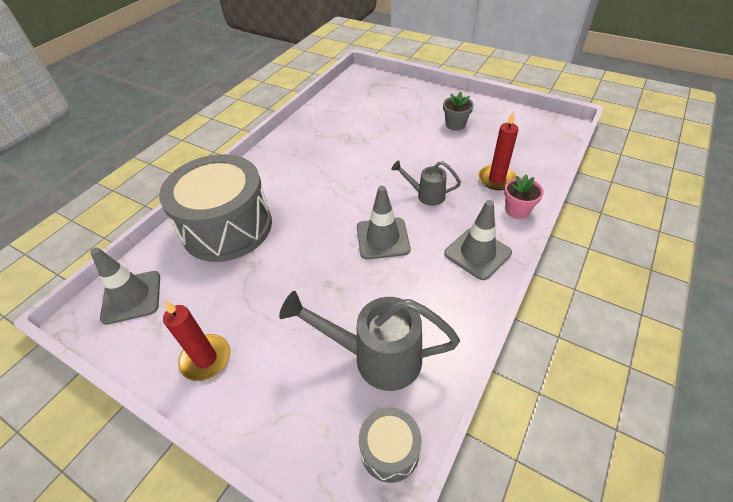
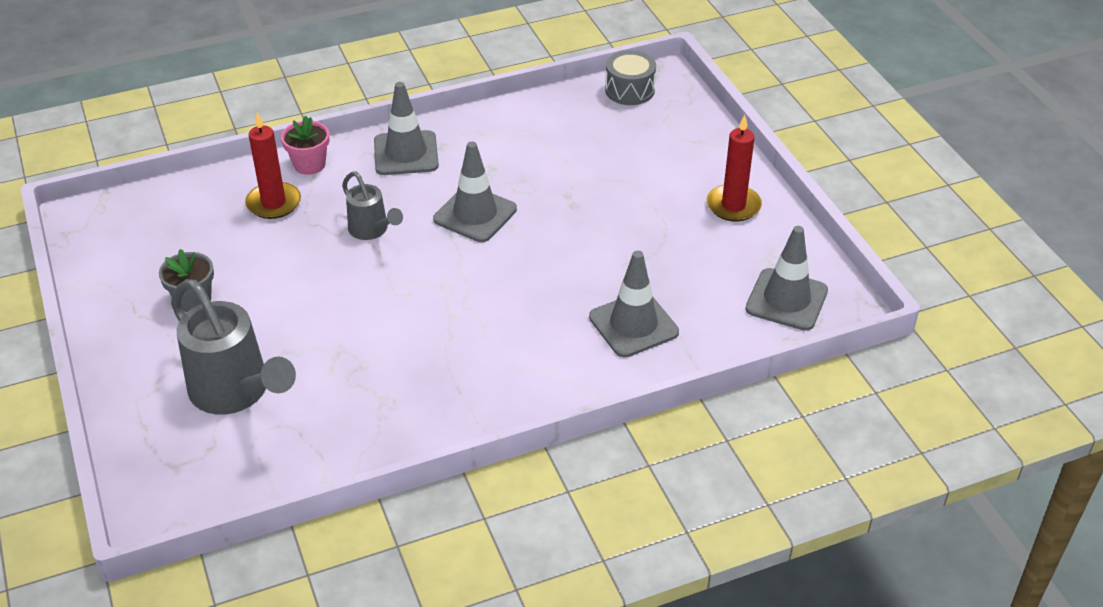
camera: 145 degrees left, 5 degrees down
(227, 227) = (633, 325): grey drum -> grey traffic cone
(375, 357) = (587, 135): grey watering can -> grey watering can (237, 393)

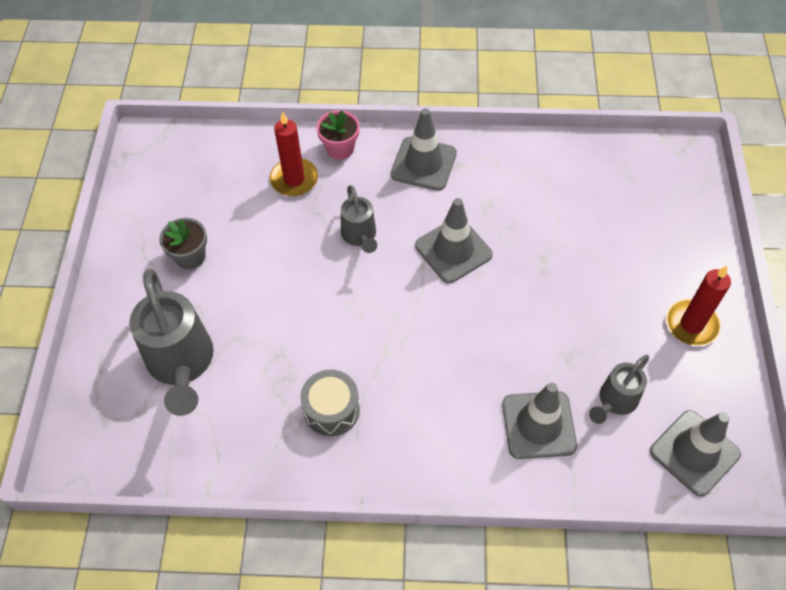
camera: 25 degrees right, 15 degrees up
(629, 90) = (651, 158): grey drum -> grey drum (331, 410)
(694, 285) = (614, 402): none -> grey watering can

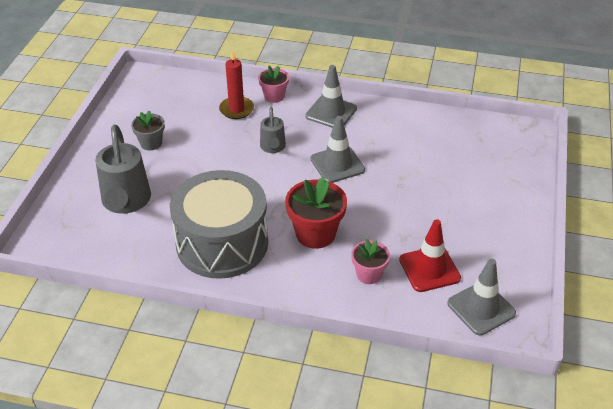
camera: 10 degrees right, 15 degrees down
(331, 410) = (222, 243): grey drum -> grey drum, size x2.25
(453, 371) = (315, 234): none -> red flower pot
(538, 425) = (369, 274): grey traffic cone -> pink flower pot
(614, 402) = (429, 269): grey watering can -> red traffic cone
(691, 324) = (501, 232): red candle -> none

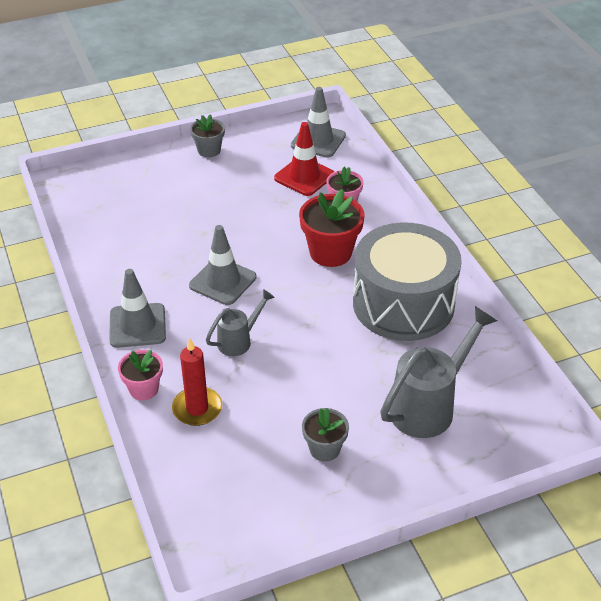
camera: 125 degrees left, 0 degrees up
(517, 227) = (209, 150): none -> grey flower pot

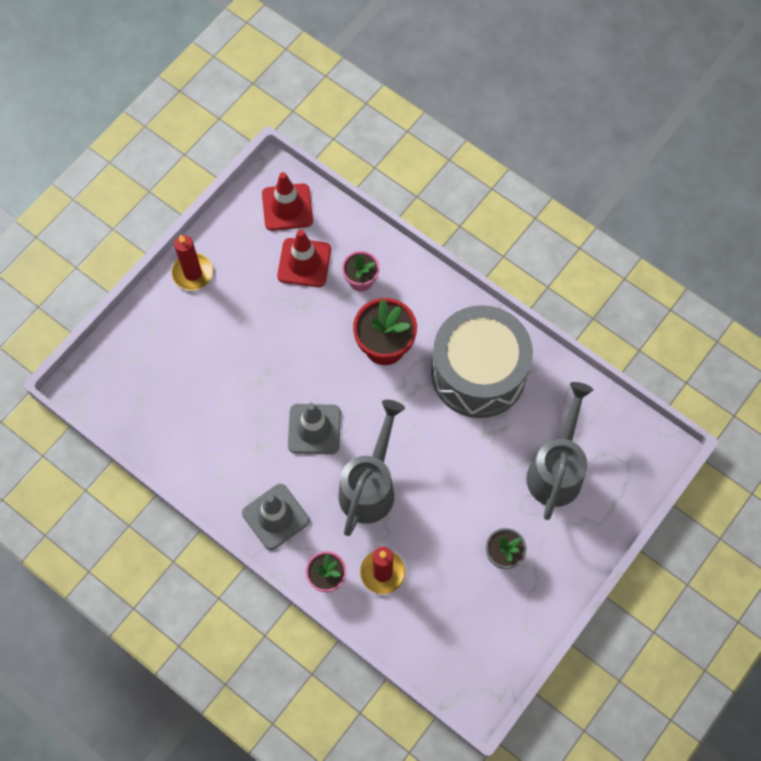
camera: 30 degrees left, 25 degrees up
(209, 150) = (192, 273): grey flower pot -> red candle
(239, 340) = (370, 485): grey watering can -> grey watering can, size x1.79
(318, 140) = (287, 207): grey traffic cone -> red traffic cone

